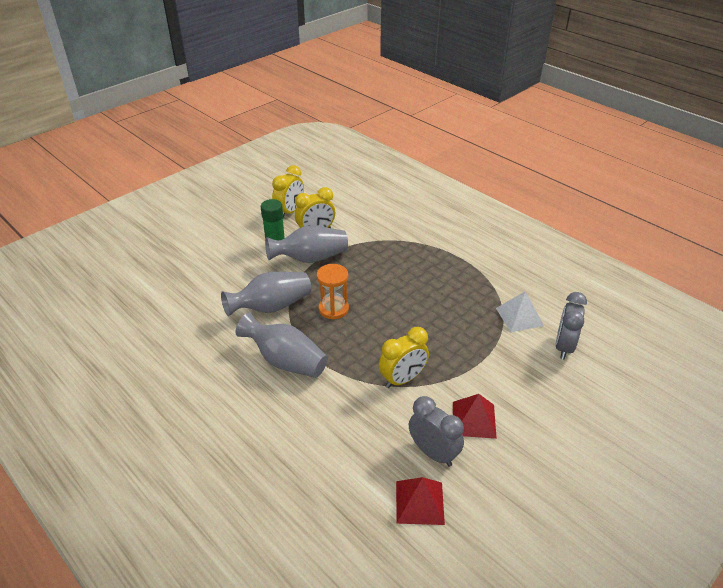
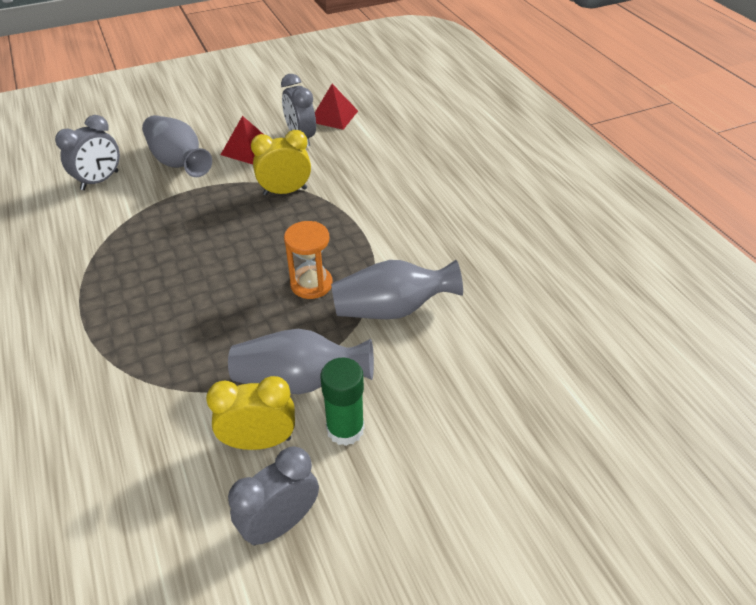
camera: 160 degrees left, 5 degrees up
(285, 361) = (398, 237): grey vase -> grey vase (178, 162)
(290, 211) = (280, 523): yellow clock -> grey clock
(519, 317) = (105, 219): white pyramid -> none

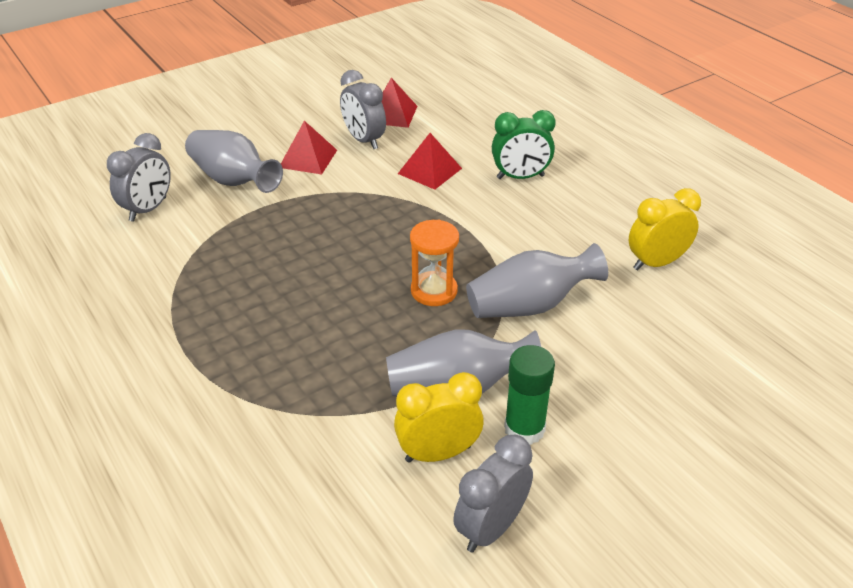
camera: 10 degrees left, 5 degrees down
(285, 191) = (368, 199): yellow clock -> yellow clock (656, 263)
(348, 171) = (430, 171): none -> red pyramid
(425, 185) = (520, 177): none -> green clock

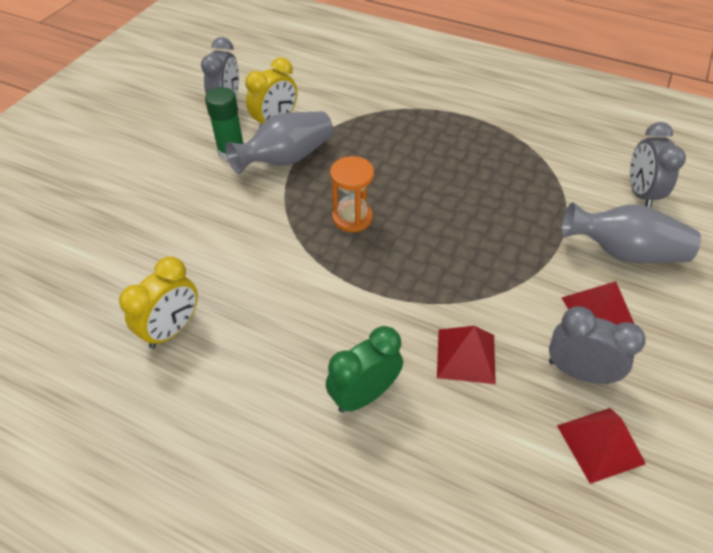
camera: 150 degrees right, 10 degrees up
(530, 305) = (270, 236): grey vase -> none

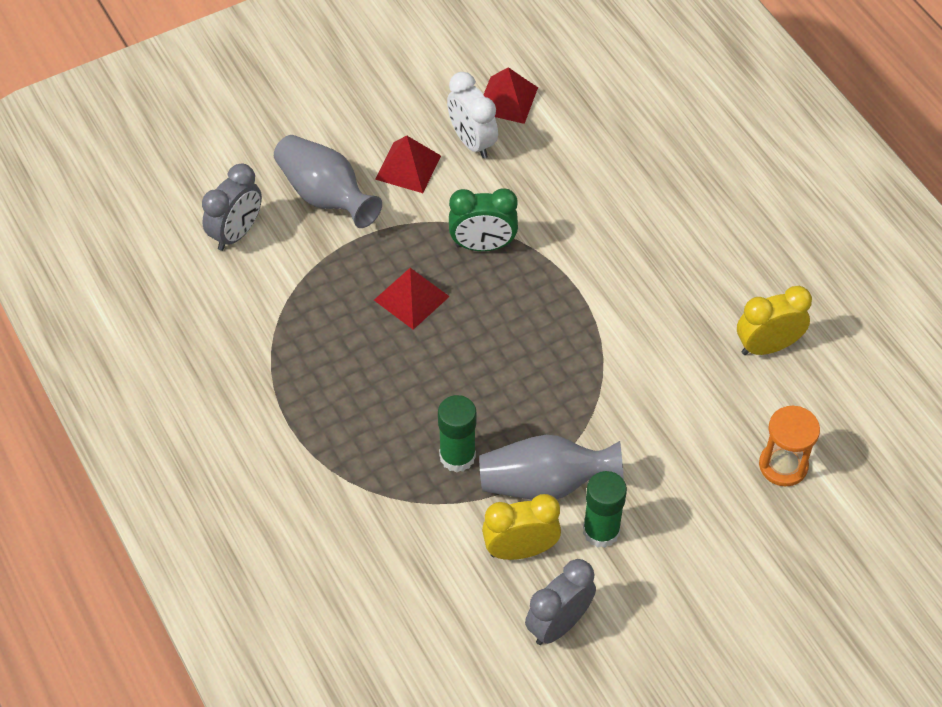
camera: 145 degrees left, 5 degrees up
(352, 217) = (533, 366): orange hourglass -> orange hourglass (783, 465)
(354, 146) = (457, 456): none -> green glue stick
(364, 395) = (643, 213): green clock -> green clock (483, 245)
(466, 356) = (543, 196): red pyramid -> red pyramid (411, 298)
(578, 372) = (472, 142): grey clock -> white clock

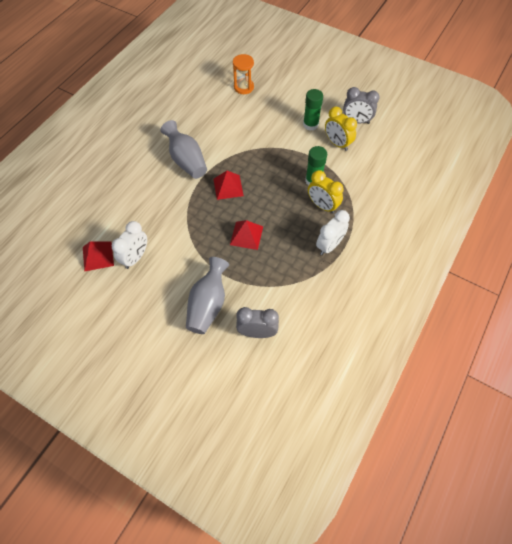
camera: 120 degrees left, 5 degrees up
(307, 403) = (329, 245): none -> white clock
(408, 167) = (168, 277): red pyramid -> red pyramid (228, 187)
(483, 245) = (199, 222): green clock -> none
(545, 483) = (303, 148): grey vase -> grey vase (186, 161)
(767, 346) = (191, 109): yellow clock -> yellow clock (322, 206)

